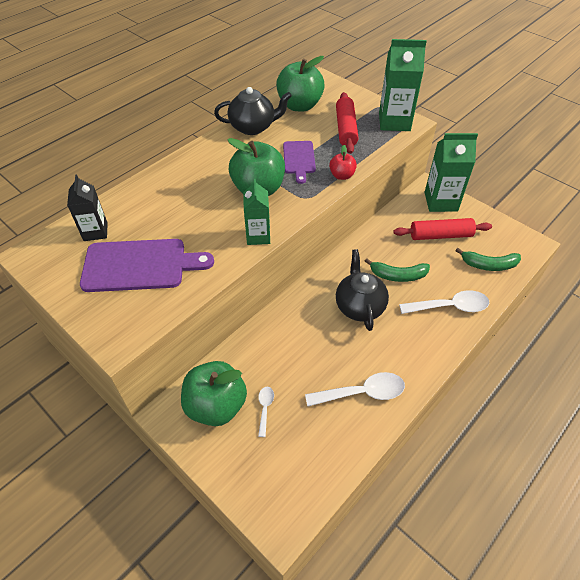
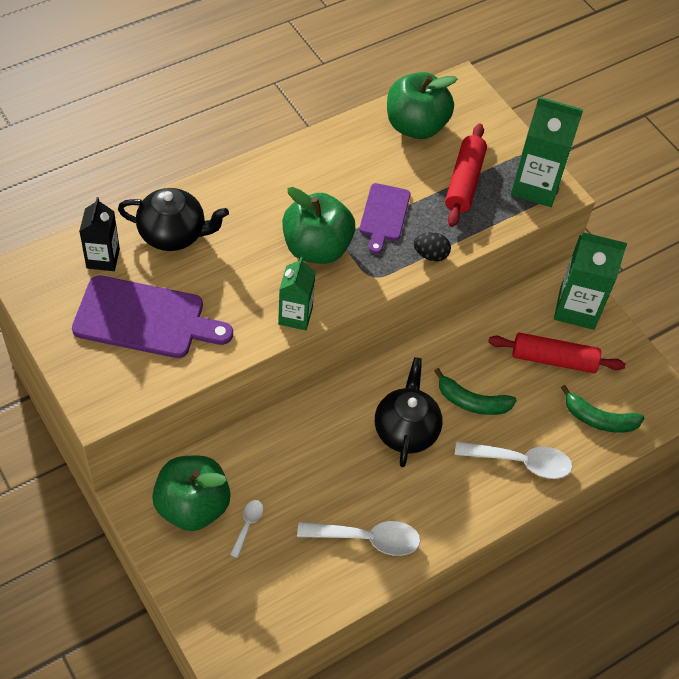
camera: 10 degrees right, 5 degrees up
(253, 127) = (340, 147): black teapot -> black teapot (173, 234)
(342, 175) = (430, 255): red apple -> black egg

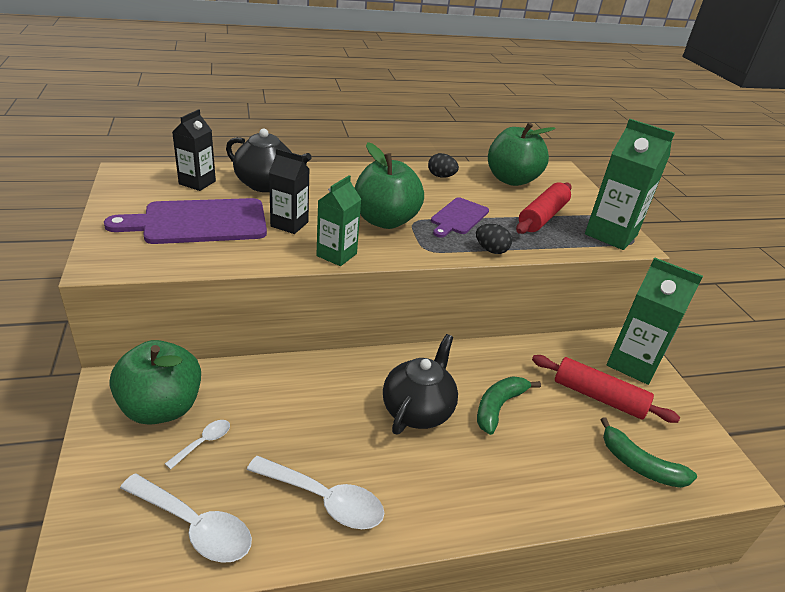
camera: 20 degrees right, 20 degrees down
(145, 319) = (199, 222): purple cutting board -> purple cutting board turned 135 degrees clockwise
(230, 289) = (289, 224): none -> black carton
(341, 149) = (441, 176): none -> black egg
(472, 402) = (498, 407): green banana -> green banana turned 90 degrees clockwise
(521, 462) = (536, 479): white spoon -> white spoon (195, 526)

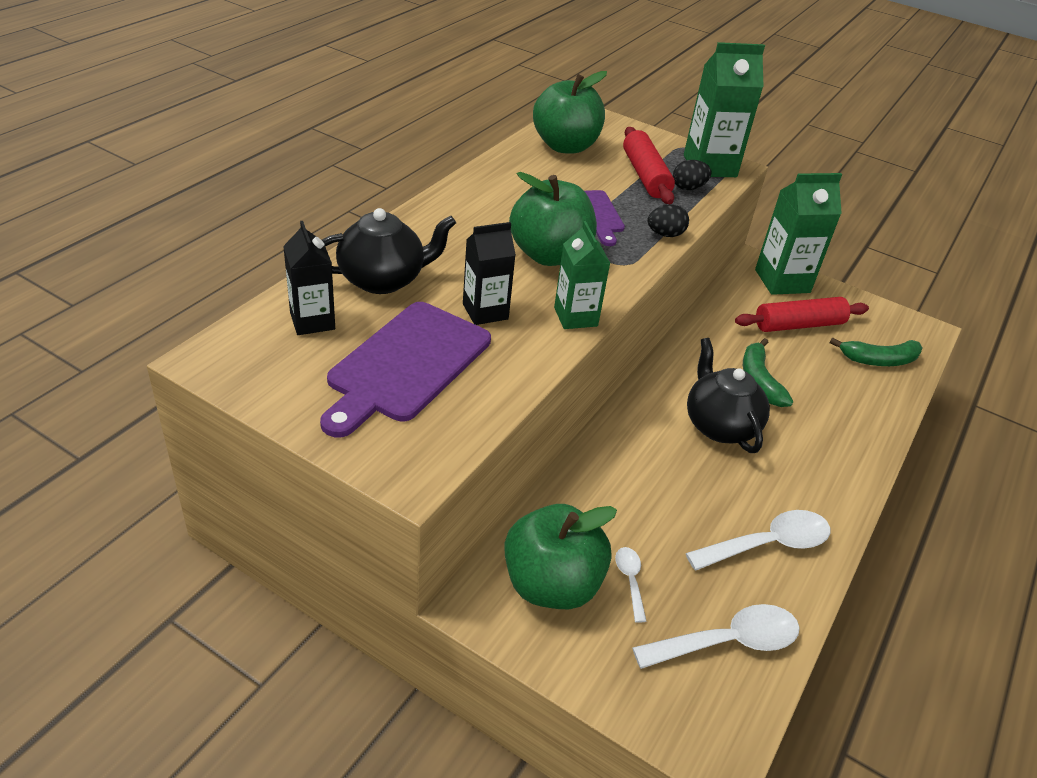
camera: 45 degrees left, 5 degrees up
(441, 176) = (509, 175): black egg -> black egg (688, 188)

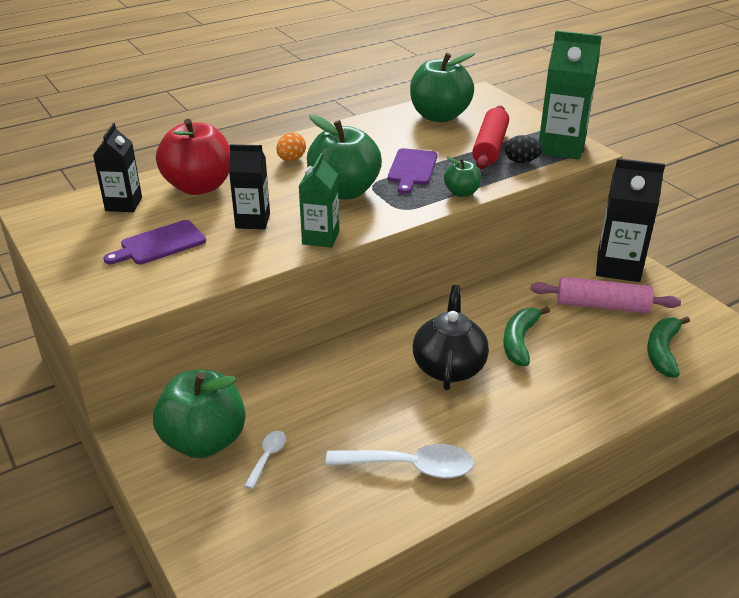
camera: 30 degrees right, 5 degrees down
(383, 279) = (199, 187): black teapot -> red apple
(406, 365) = (159, 244): purple cutting board -> purple cutting board, size x0.59
(457, 225) = (291, 159): none -> orange egg
(665, 234) = (461, 193): black egg -> green apple
(728, 642) = (308, 526): white spoon -> none
(782, 281) = (618, 267): green carton -> black carton
(798, 325) = (602, 305): red rolling pin -> pink rolling pin
(879, 360) = (662, 352): green banana -> green banana turned 90 degrees clockwise

